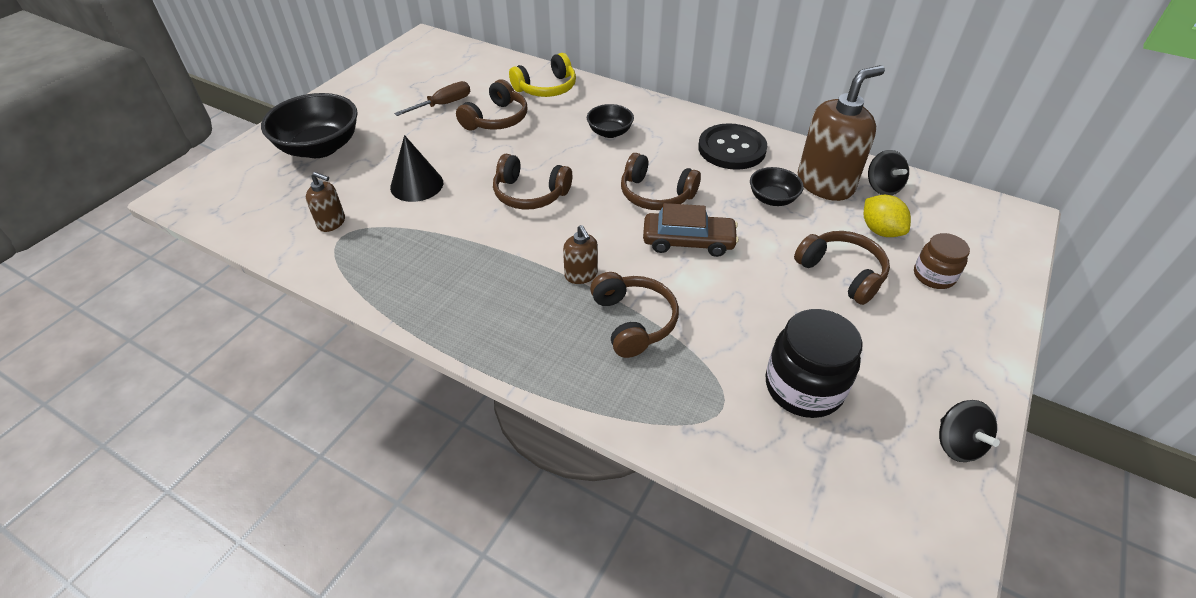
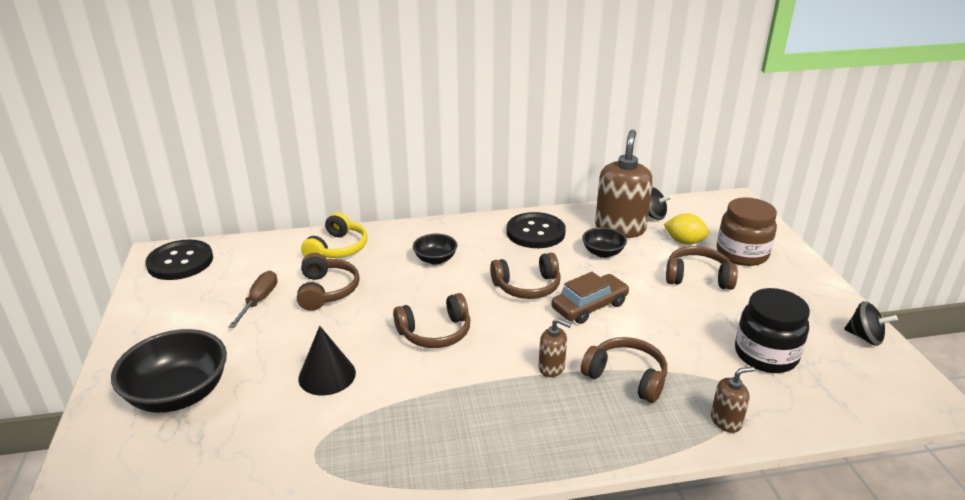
camera: 40 degrees left, 15 degrees down
(332, 222) = (287, 448): brown soap dispenser -> brown soap dispenser (726, 421)
(431, 50) = (180, 262): none -> black button
(933, 276) = (742, 254): brown jar -> brown jar, size x1.66

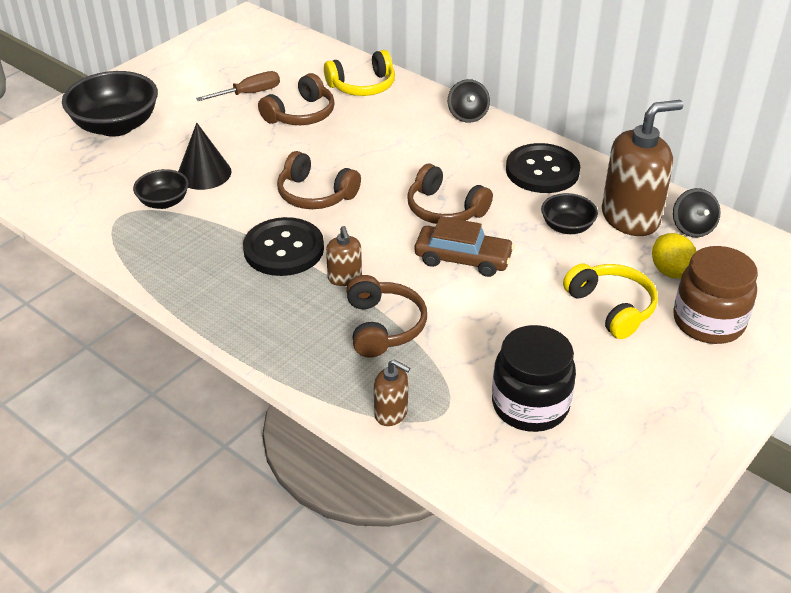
camera: 50 degrees right, 10 degrees up
(180, 262) = (249, 33): black button -> black button (284, 249)
(435, 259) = (416, 140): black bowl -> black bowl (164, 202)
(698, 277) = (611, 307): brown headphones -> yellow headphones
(865, 337) = (662, 473): black spinning top -> black spinning top (467, 115)

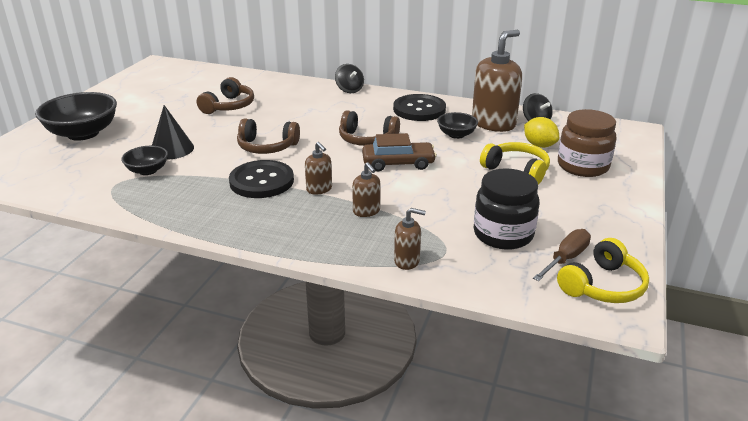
camera: 20 degrees left, 10 degrees down
(250, 93) = (183, 101): brown screwdriver -> brown screwdriver (566, 258)
(362, 86) = (265, 85): yellow headphones -> yellow headphones (603, 286)
(383, 326) = (366, 211): brown headphones -> brown soap dispenser

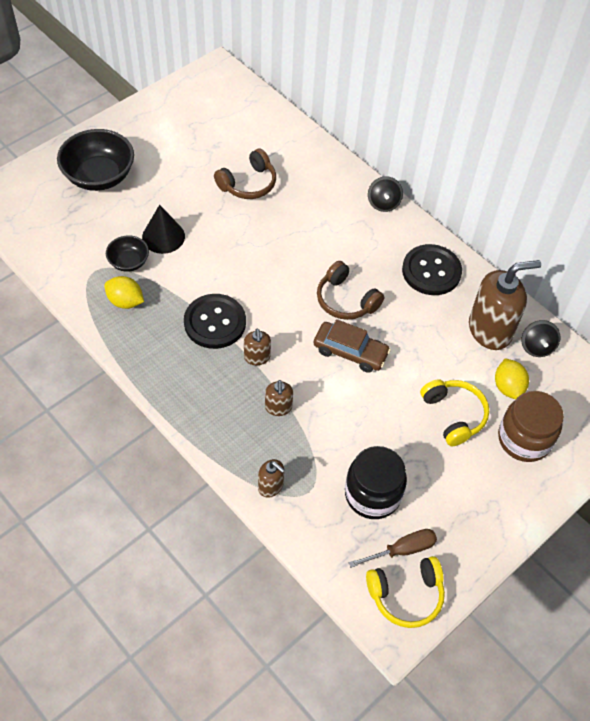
camera: 25 degrees right, 25 degrees up
(161, 193) = (125, 301): none -> yellow lemon
(267, 147) = (247, 271): brown headphones -> none
(456, 135) = (438, 332): black bowl -> none

